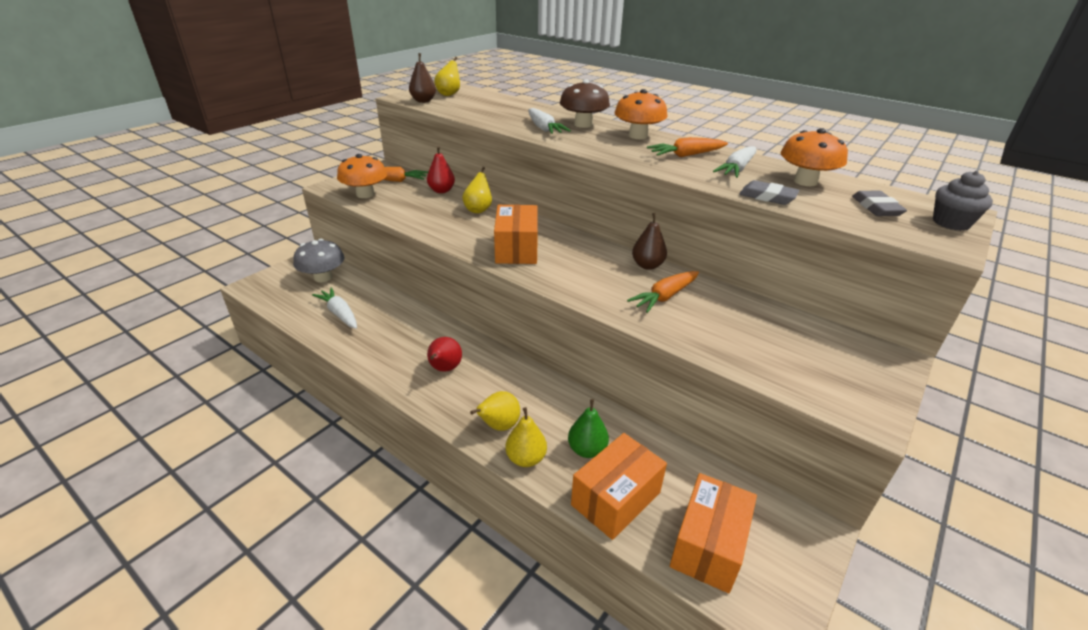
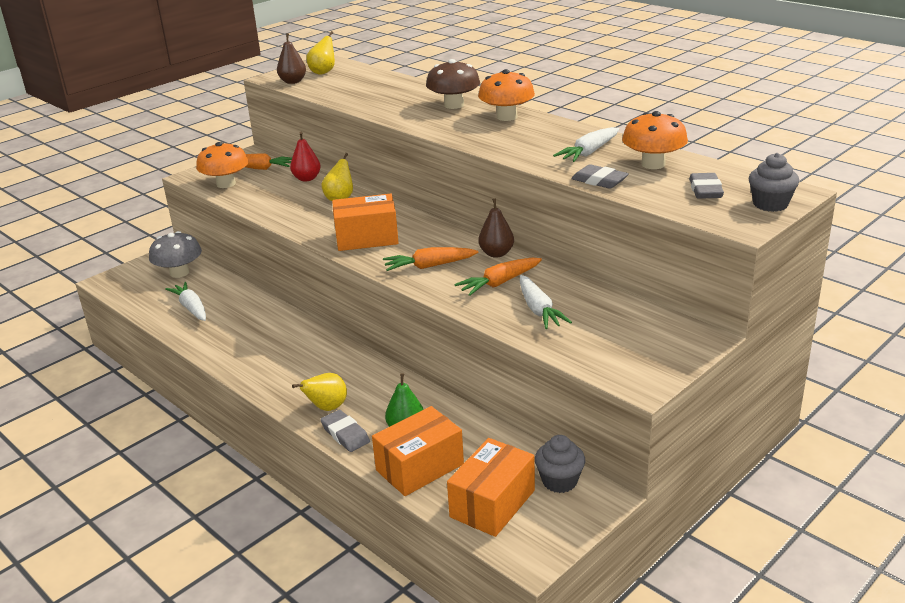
camera: 10 degrees right, 5 degrees down
(444, 369) = (286, 359): red pear -> none
(516, 249) = (367, 238): orange box -> orange box turned 75 degrees clockwise
(526, 458) = (345, 434): yellow pear -> grey eraser
(544, 129) = (409, 111): white carrot -> white carrot (538, 310)
(686, 155) = (545, 138): orange carrot -> orange carrot (429, 266)
(765, 511) = (559, 481): none -> grey cupcake

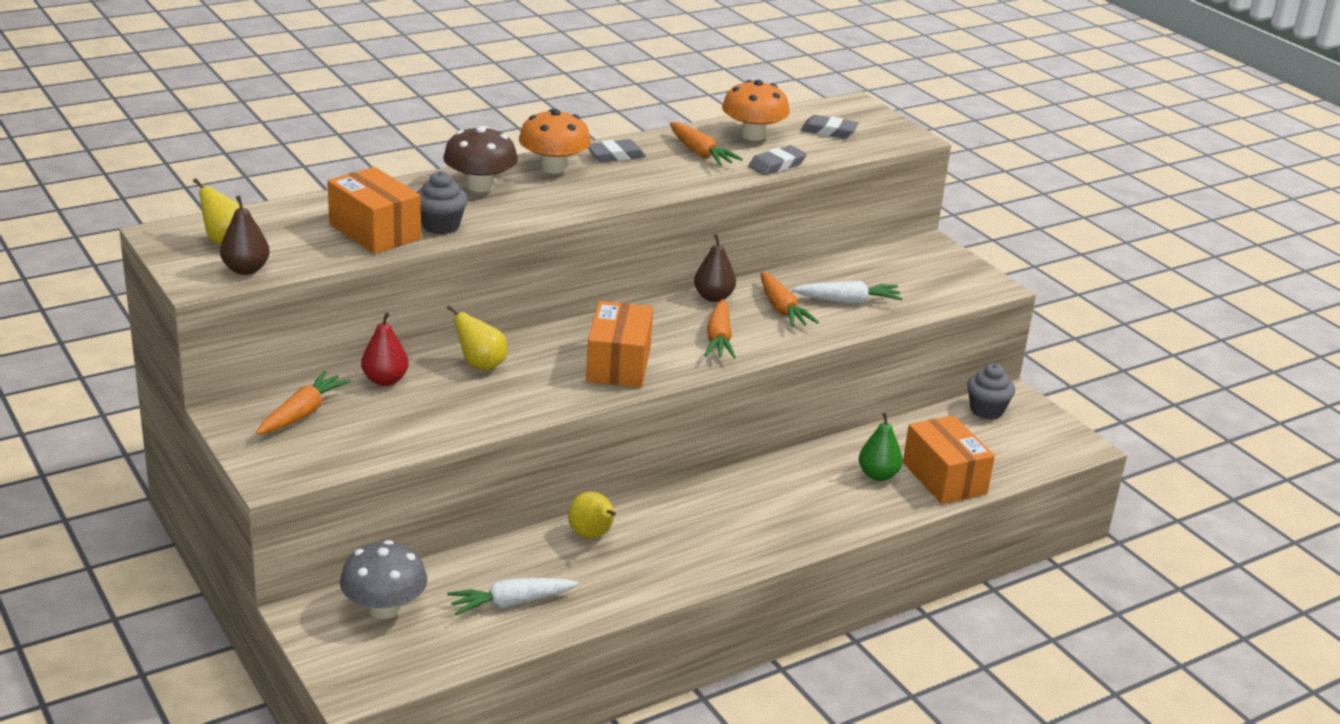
camera: 80 degrees left, 0 degrees up
(226, 184) = (339, 448): orange mushroom -> none
(327, 408) = (818, 519): yellow pear -> yellow pear (592, 535)
(345, 434) = (873, 514): grey eraser -> grey eraser (615, 155)
(492, 503) = (1009, 450): orange box -> orange box (375, 231)
(589, 152) = (700, 153): white carrot -> orange carrot
(770, 204) = (874, 117): grey cupcake -> grey cupcake (441, 226)

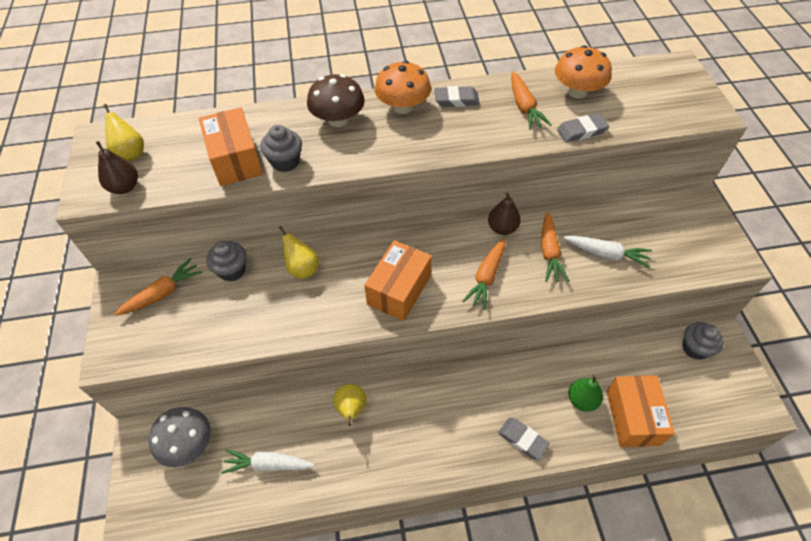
camera: 25 degrees right, 25 degrees up
(385, 380) = (232, 270): red pear -> grey cupcake
(829, 131) = (643, 95): grey eraser -> grey eraser (522, 439)

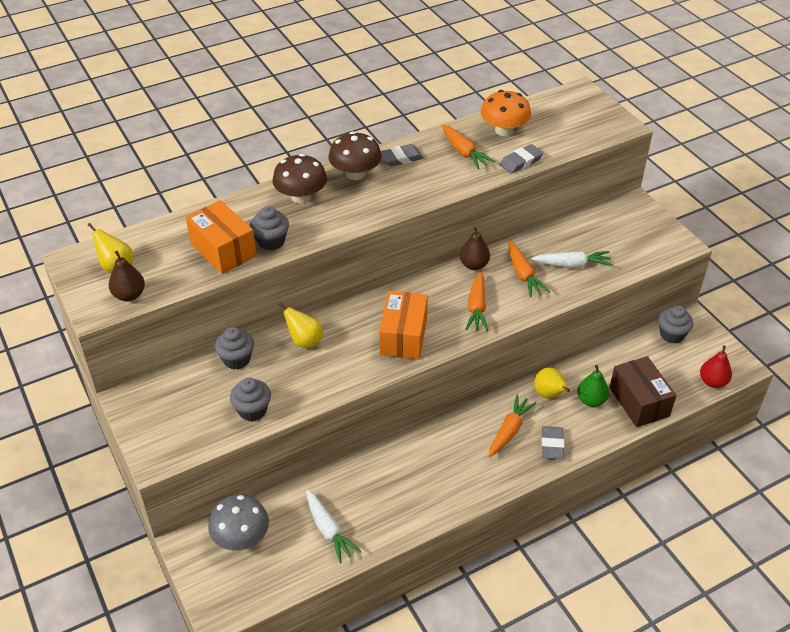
camera: 20 degrees left, 10 degrees down
(162, 293) = (178, 395): orange carrot -> orange carrot (509, 430)
(219, 331) = (252, 410): none -> grey cupcake
(268, 464) = (328, 530): white carrot -> white carrot turned 105 degrees counterclockwise
(351, 409) = (386, 465): yellow pear -> yellow pear (549, 394)
(403, 107) = (355, 174): orange mushroom -> brown mushroom
(522, 439) = (552, 445): grey eraser -> grey eraser turned 75 degrees clockwise
(632, 417) = (639, 402): orange box -> brown box
(723, 418) = (713, 382): none -> red pear

